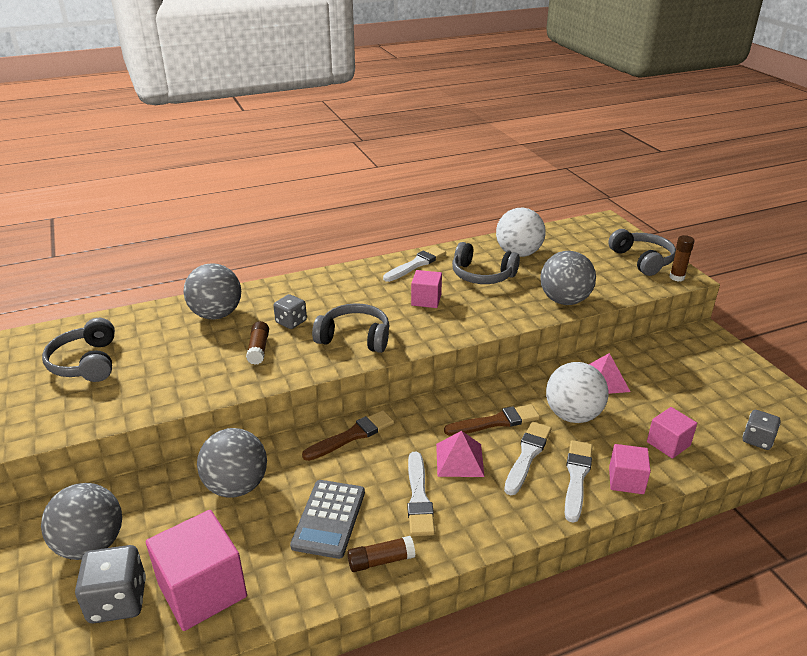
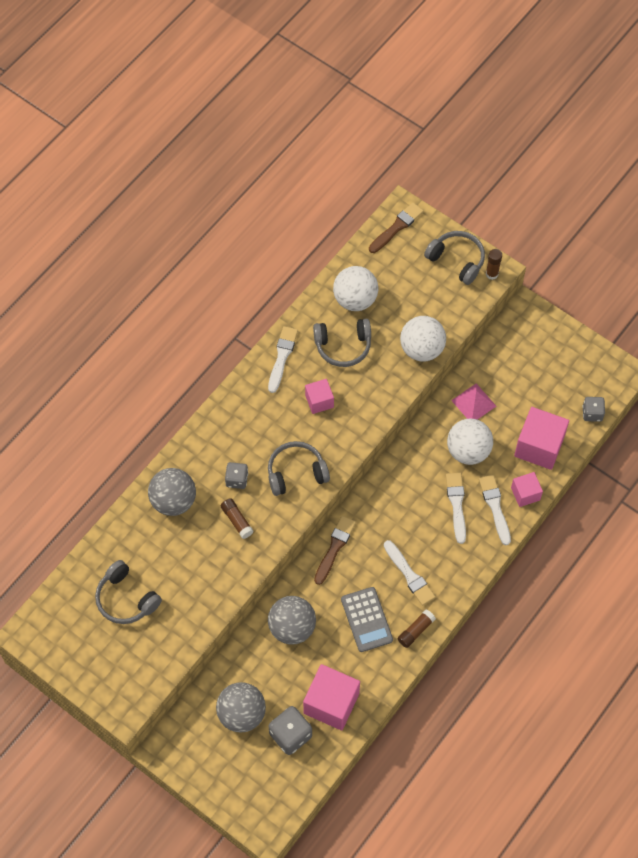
camera: 30 degrees left, 30 degrees up
(459, 460) = (416, 531): pink pyramid -> none
(495, 422) = (421, 484): brown brush -> brown brush (397, 227)
(564, 300) = (422, 349): grey ball -> white ball
(668, 443) = (539, 446): pink cube -> pink cube, size x1.77

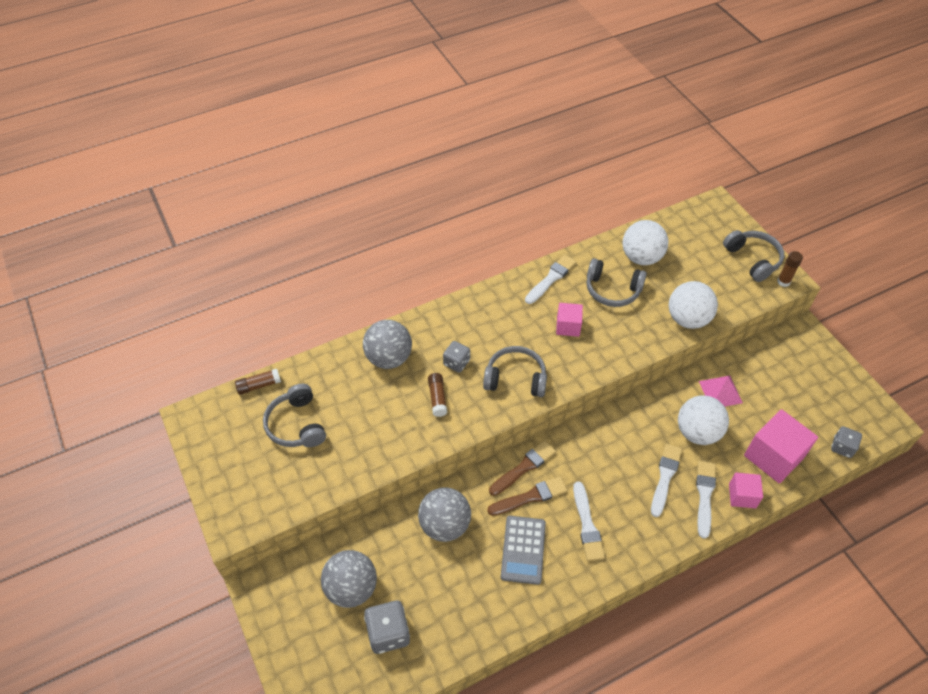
camera: 25 degrees right, 10 degrees down
(331, 703) = (446, 619): pink cube -> none
(397, 227) = (706, 215): brown brush -> brown brush (530, 497)
(415, 631) = (569, 584): brown glue stick -> brown glue stick (259, 385)

